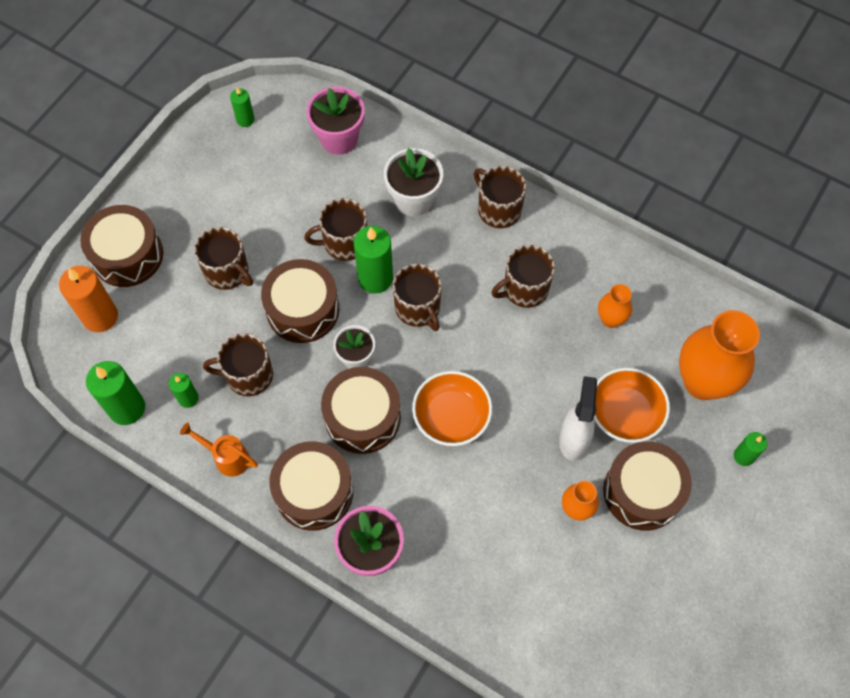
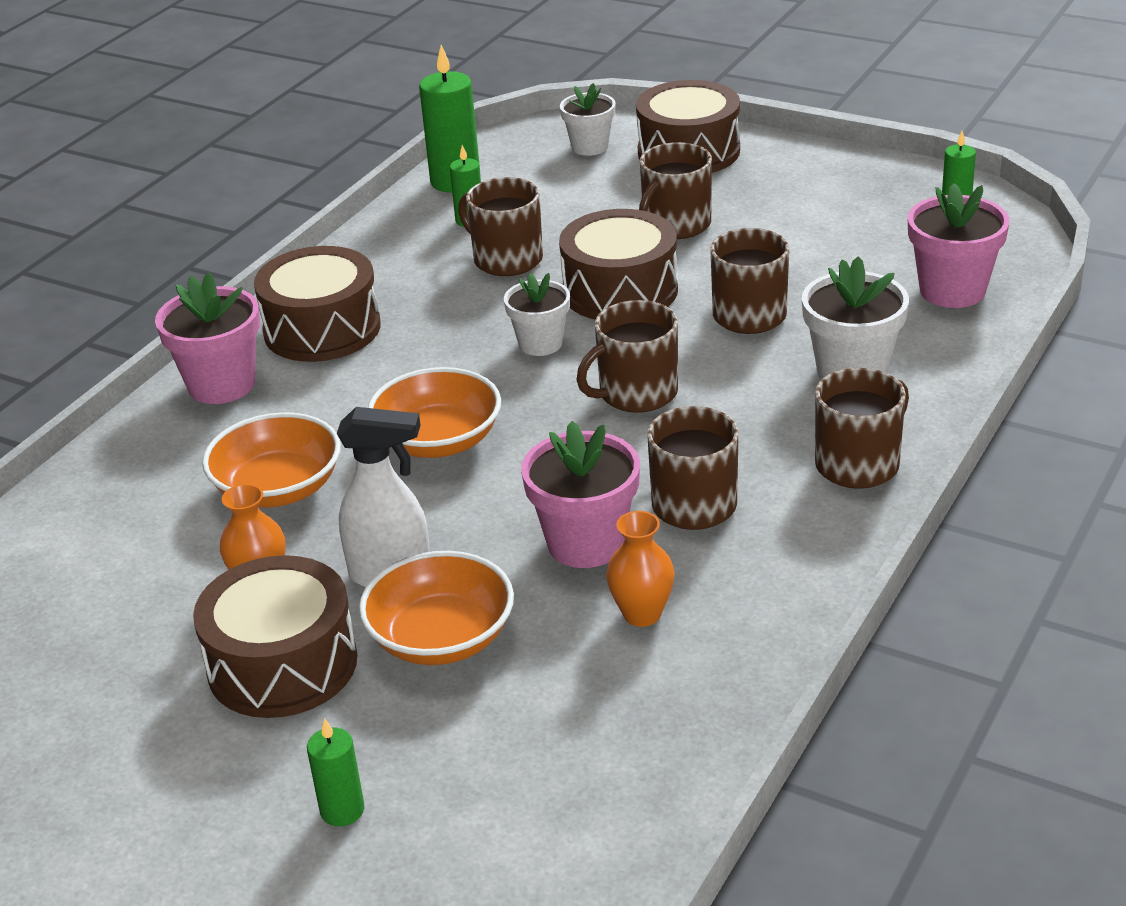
camera: 90 degrees right, 30 degrees down
(100, 316) = (590, 147): orange candle -> white flower pot
(227, 457) = (380, 258): orange watering can -> none
(248, 375) = (506, 259): brown mug -> brown mug turned 45 degrees counterclockwise
(362, 417) = (439, 358): brown drum -> none
(375, 278) = (687, 348): green candle -> none
(489, 506) = (278, 488): none -> orange bowl
(553, 342) = (585, 543): none -> pink flower pot
(703, 382) = (510, 748): orange vase -> none

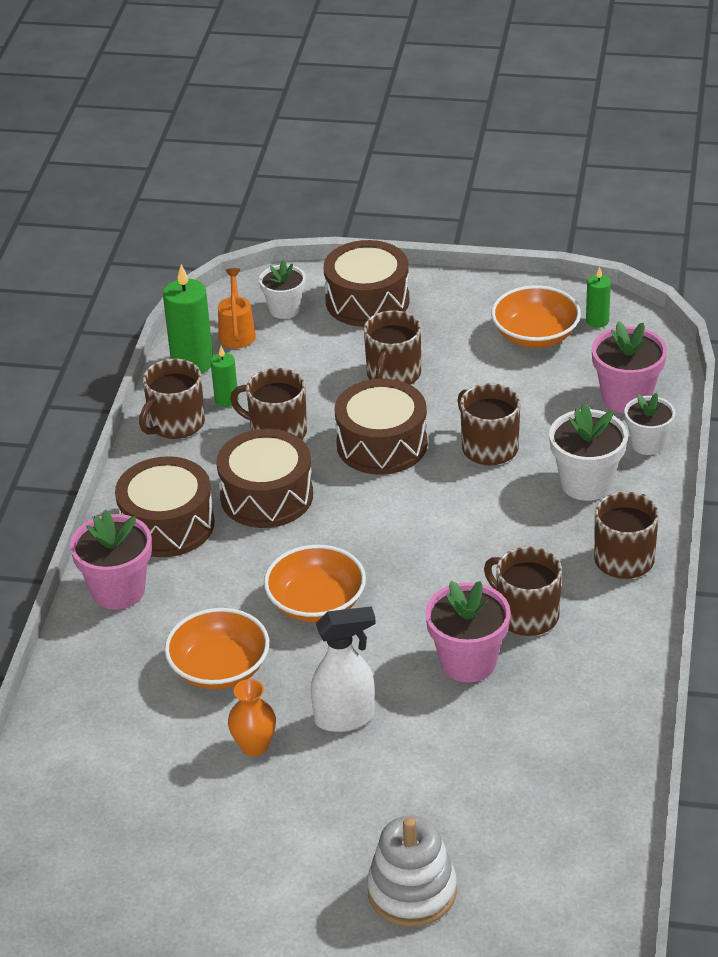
camera: 20 degrees left, 5 degrees up
(282, 664) = (308, 802): brown drum -> brown drum (266, 496)
(342, 810) = (412, 891): green candle -> white stacking toy
(441, 638) = (408, 756): orange bowl -> orange bowl (535, 335)
(523, 161) = (237, 332): none -> orange watering can
(540, 344) = (346, 504): white flower pot -> white flower pot (647, 444)
(636, 393) = (441, 533): brown mug -> brown mug (176, 424)
(642, 614) = (534, 706): orange vase -> none

